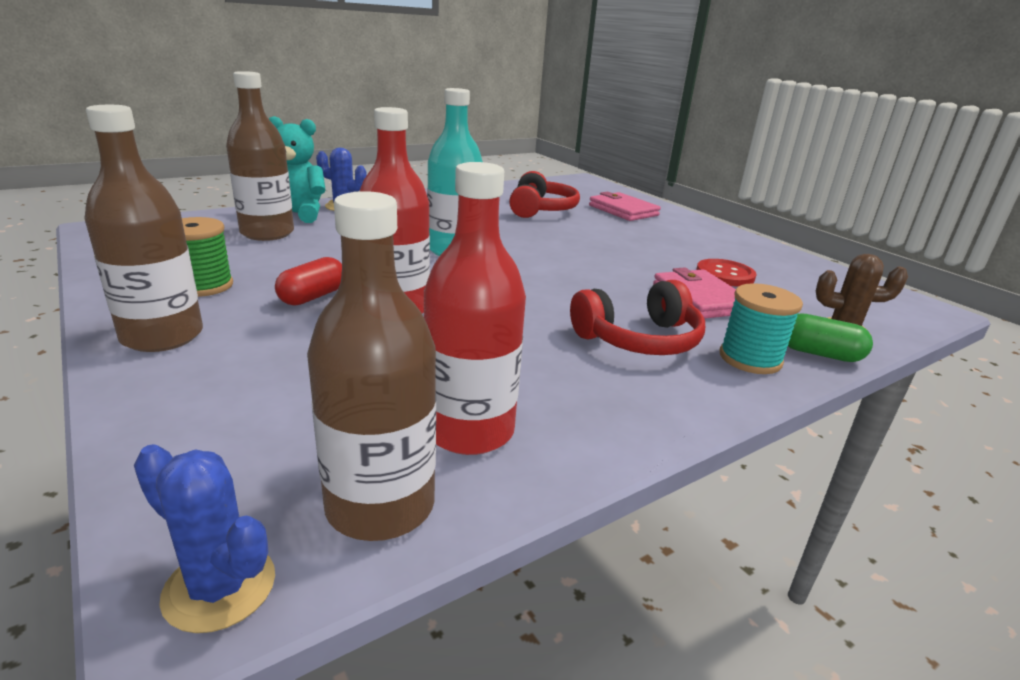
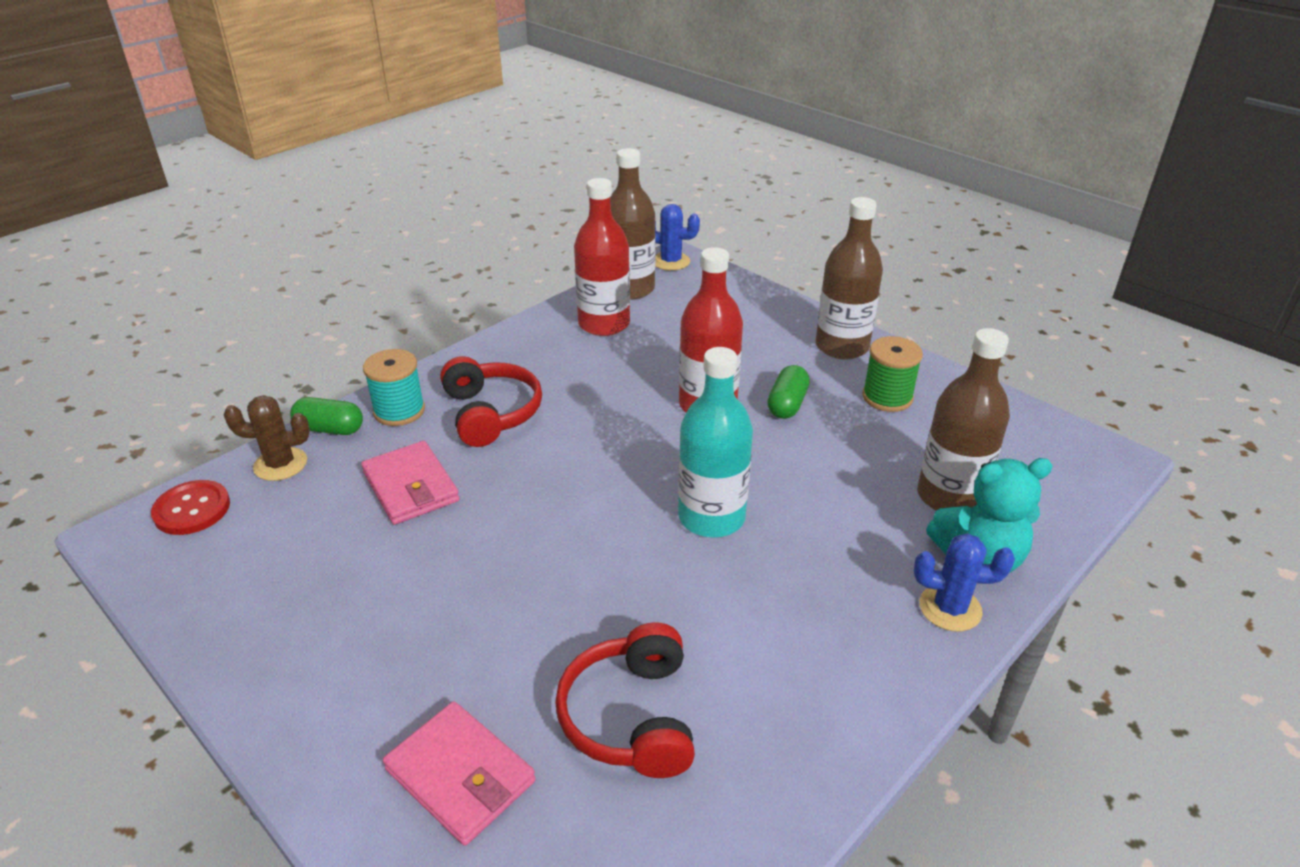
camera: 170 degrees right, 10 degrees up
(313, 297) = (787, 404): red capsule -> green capsule
(639, 339) = (491, 413): red headphones -> red headphones turned 105 degrees clockwise
(725, 275) = (353, 550): red button -> red button (192, 509)

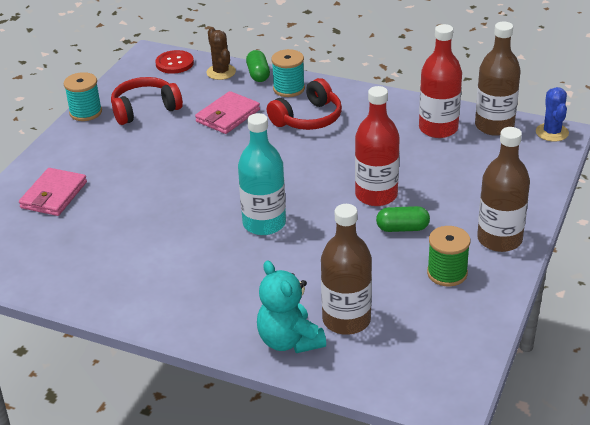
camera: 70 degrees right, 0 degrees up
(220, 666) = (85, 112): none -> turquoise spool
(631, 716) = (105, 233): red headphones -> red headphones (145, 109)
(950, 608) = (236, 333): blue cactus -> none

